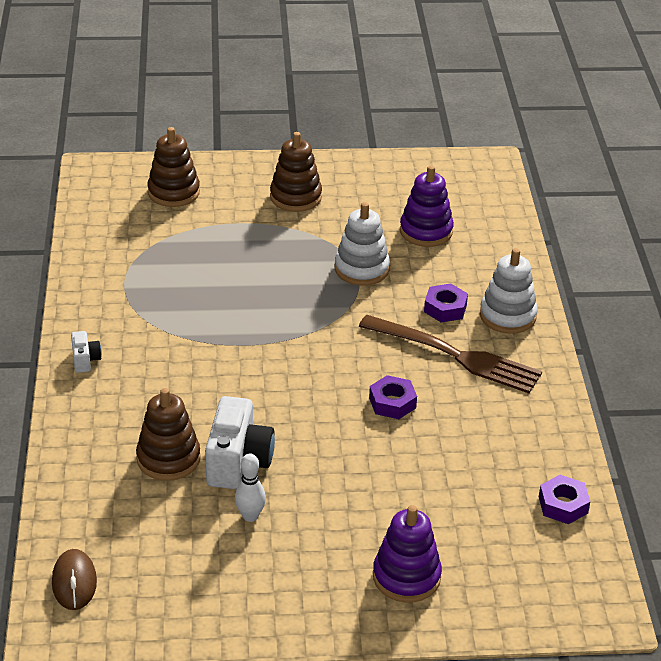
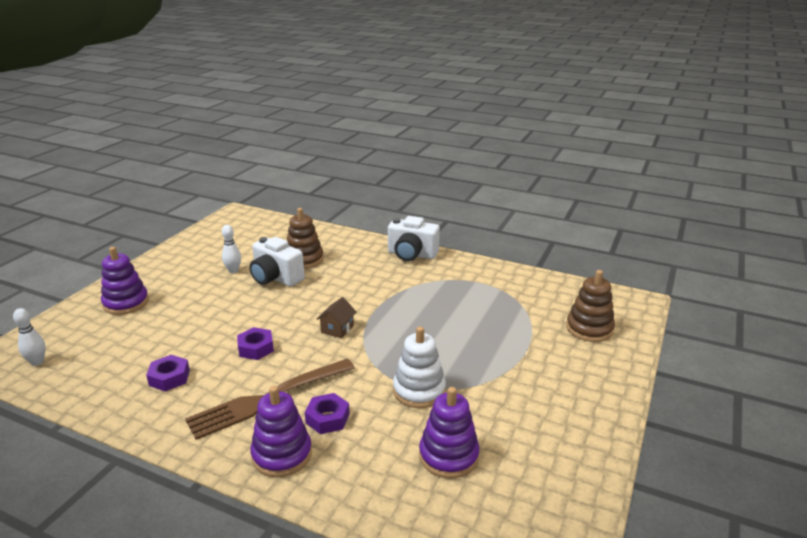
camera: 120 degrees right, 10 degrees down
(74, 582) = (255, 221): brown mouse -> none
(85, 360) = (412, 254): white camera -> white camera, size x2.02
(295, 197) = (553, 390): brown stacking toy -> none
(308, 357) = (337, 329): none -> brown house
(507, 316) = (282, 454): white stacking toy -> purple stacking toy
(563, 505) = (77, 384): purple nut -> purple nut (169, 378)
(567, 569) = (37, 362): none -> white bowling pin

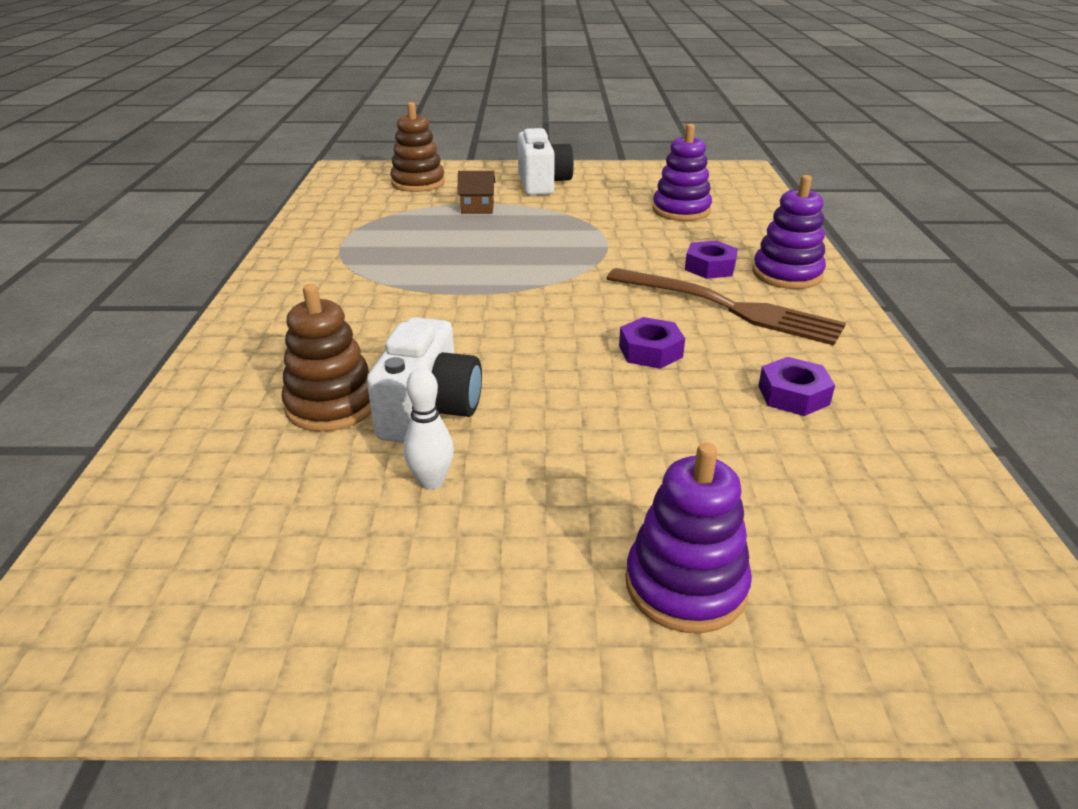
camera: 115 degrees left, 5 degrees up
(37, 362) = (973, 581): white bowling pin -> none
(337, 329) = (543, 306): brown house -> brown house (477, 208)
(412, 254) = (266, 303): white camera -> white camera (542, 184)
(419, 390) = (610, 236): white stacking toy -> none

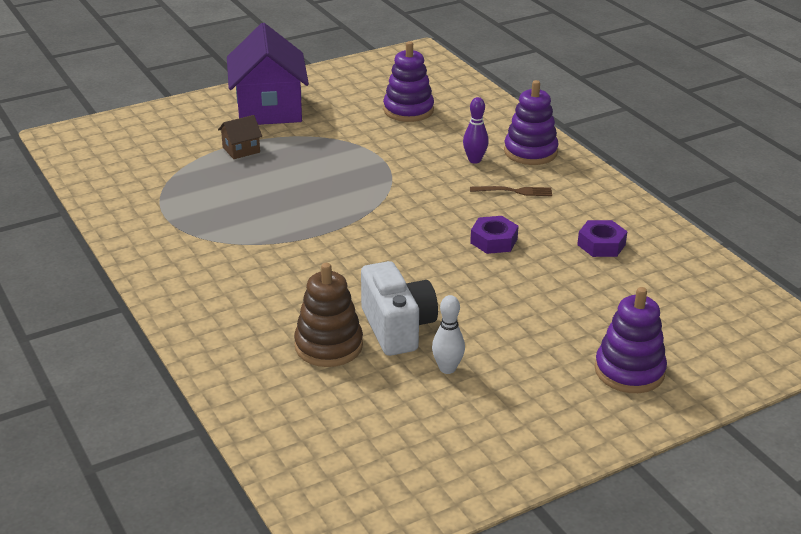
camera: 30 degrees left, 0 degrees up
(418, 183) = (155, 135): brown stacking toy -> none
(542, 184) = (269, 109): white camera -> purple house
(710, 267) = (474, 160): purple nut -> purple bowling pin
(728, 307) = (514, 191): brown fork -> brown fork, size x0.45

